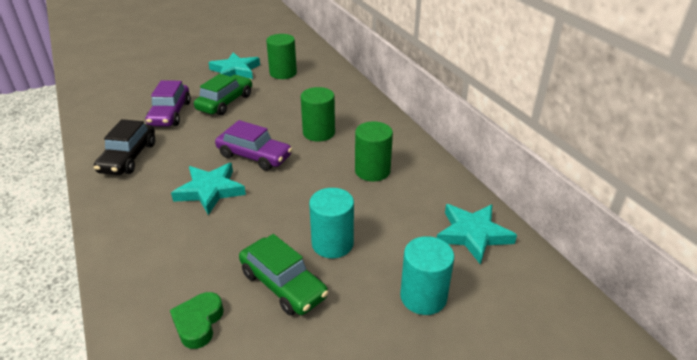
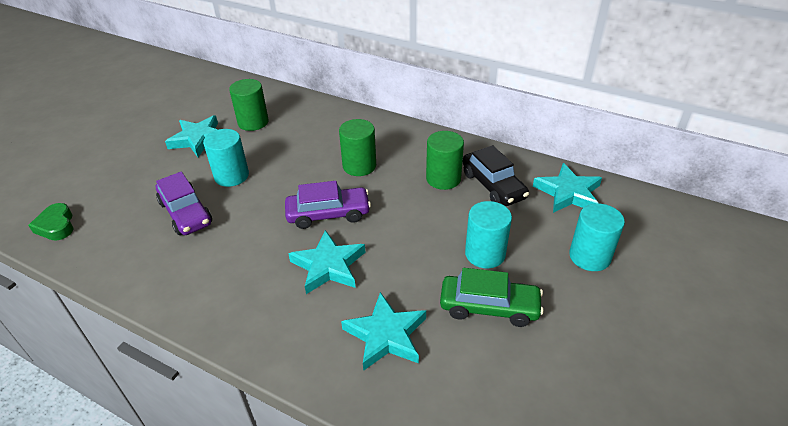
camera: 35 degrees left, 5 degrees up
(128, 157) = (200, 278): black car -> black car (493, 185)
(186, 258) = (386, 335): none -> turquoise star
(198, 323) = (464, 377): green heart -> green heart (56, 226)
(225, 102) = (231, 176): green car -> turquoise cylinder

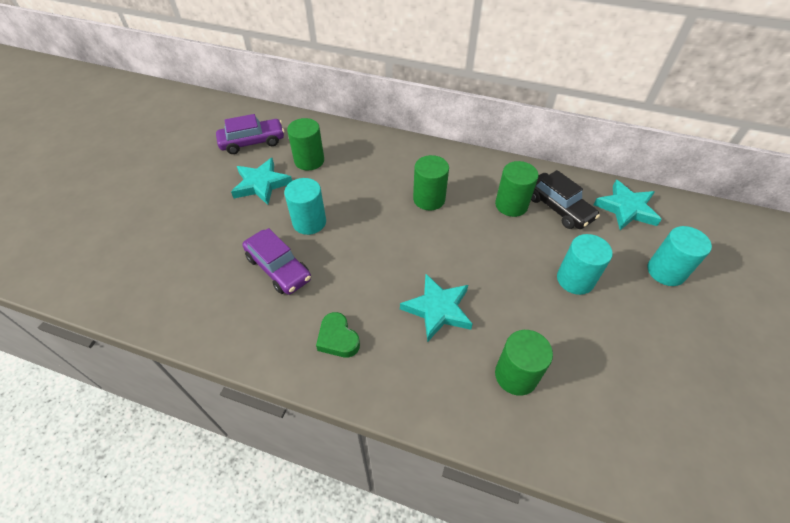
camera: 10 degrees left, 10 degrees up
(56, 226) = (150, 297): green heart -> green heart (338, 338)
(328, 214) = (418, 254): purple car -> purple car (252, 142)
(386, 335) = (516, 375): turquoise star -> green cylinder
(489, 307) = (597, 334): green car -> none

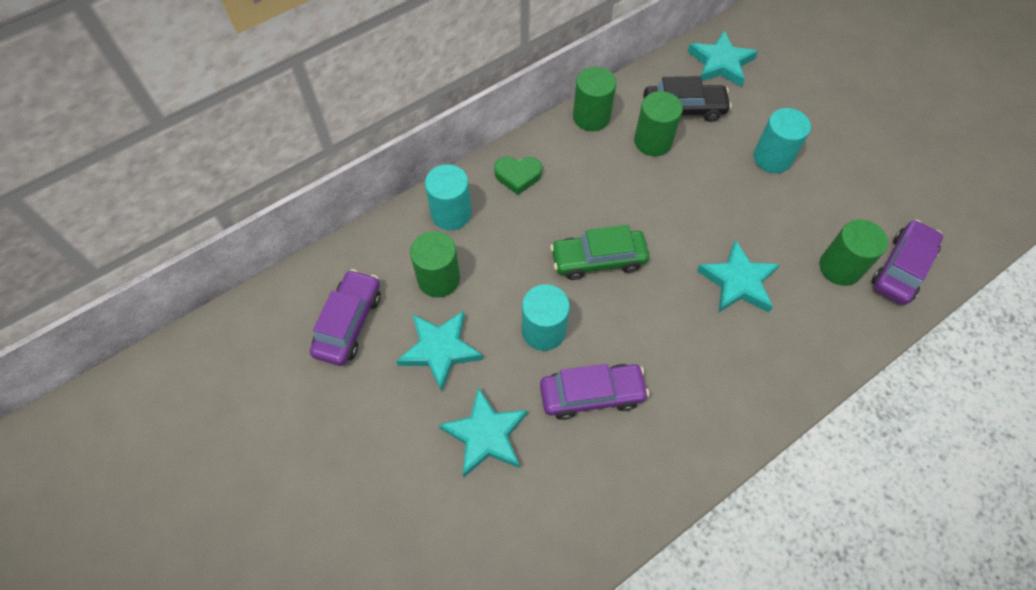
camera: 55 degrees left, 10 degrees up
(216, 231) = (485, 435): none -> turquoise star
(338, 338) = (720, 385): green heart -> green heart (518, 176)
(386, 223) = (598, 259): none -> green car
(429, 199) = (593, 202): green cylinder -> green cylinder (591, 117)
(561, 427) = (901, 268): none -> purple car
(666, 271) = (804, 92): turquoise cylinder -> turquoise cylinder (451, 213)

